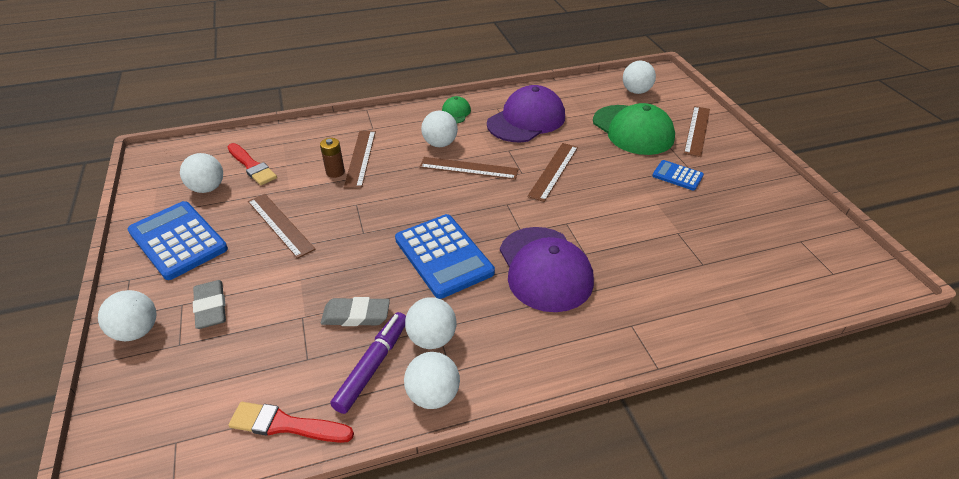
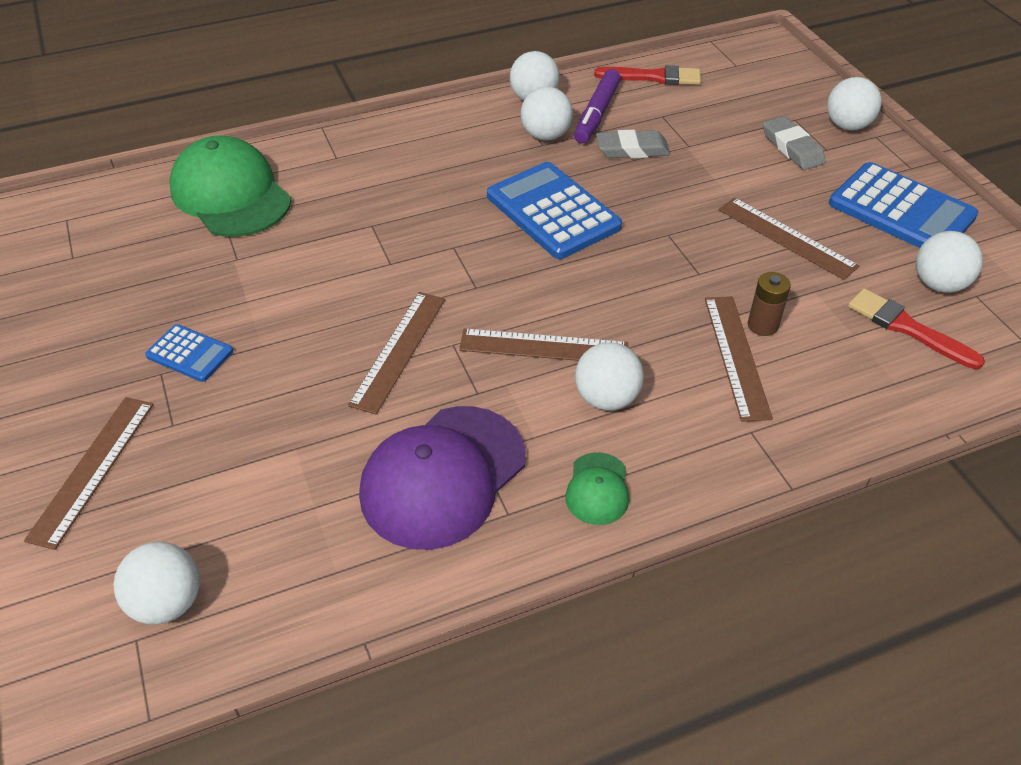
camera: 175 degrees right, 5 degrees up
(545, 269) = (425, 204): purple cap -> none
(633, 130) = (226, 461): green cap -> green cap (231, 194)

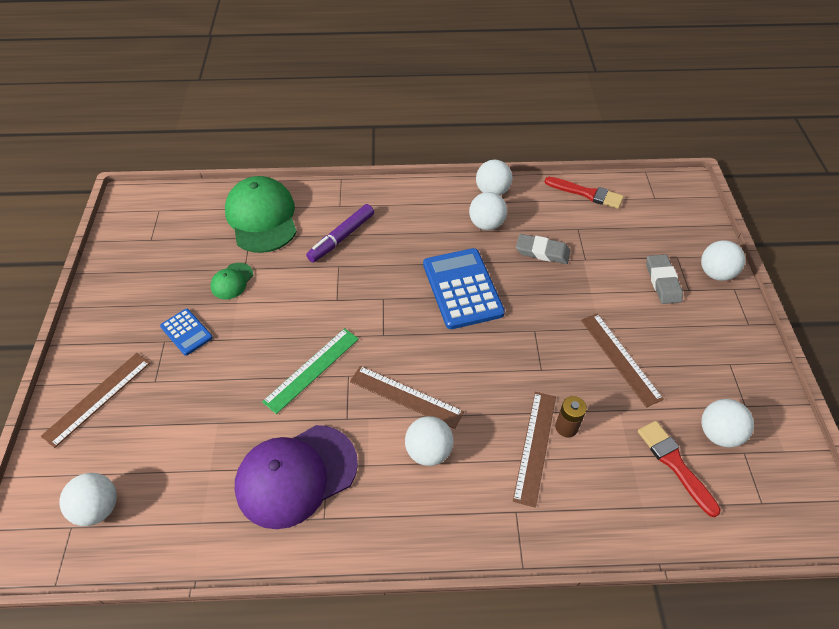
camera: 20 degrees right, 5 degrees up
(399, 350) = (312, 369): brown ruler -> green ruler
(597, 114) = (531, 215): purple marker -> purple marker (341, 238)
(597, 489) = (389, 520): green cap -> green cap (232, 281)
(901, 210) = (721, 360): blue calculator -> none

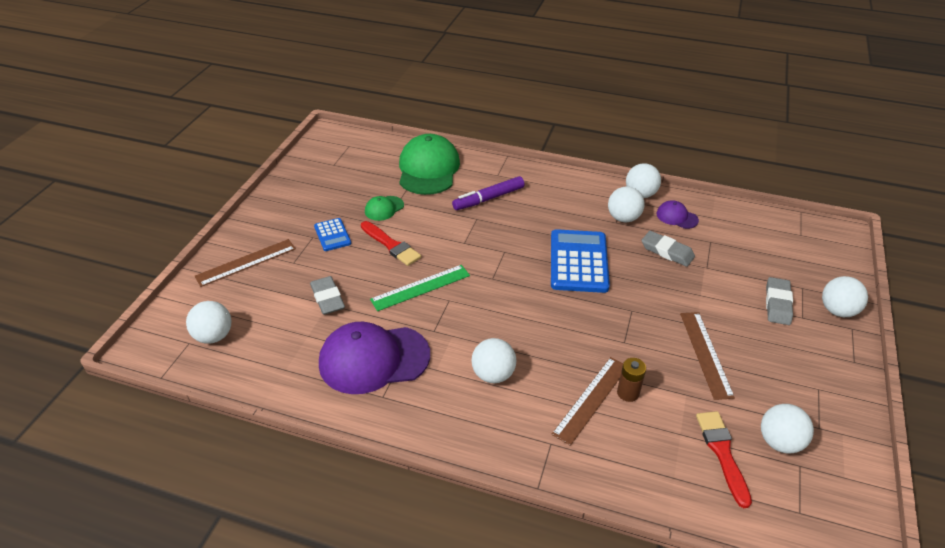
camera: 20 degrees right, 10 degrees down
(213, 415) = (327, 298): none -> grey eraser
(406, 396) = (491, 329): brown ruler -> none
(536, 209) = (677, 217): none -> purple cap
(587, 193) = (732, 216): red brush -> red brush (391, 245)

